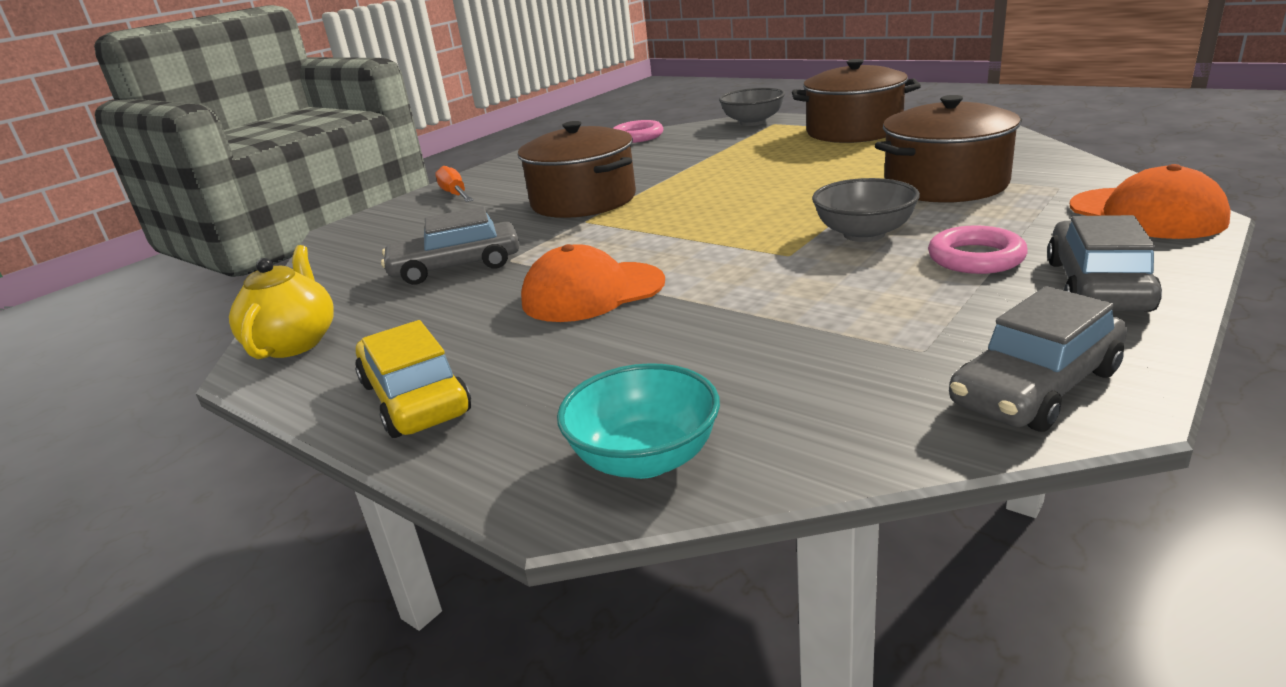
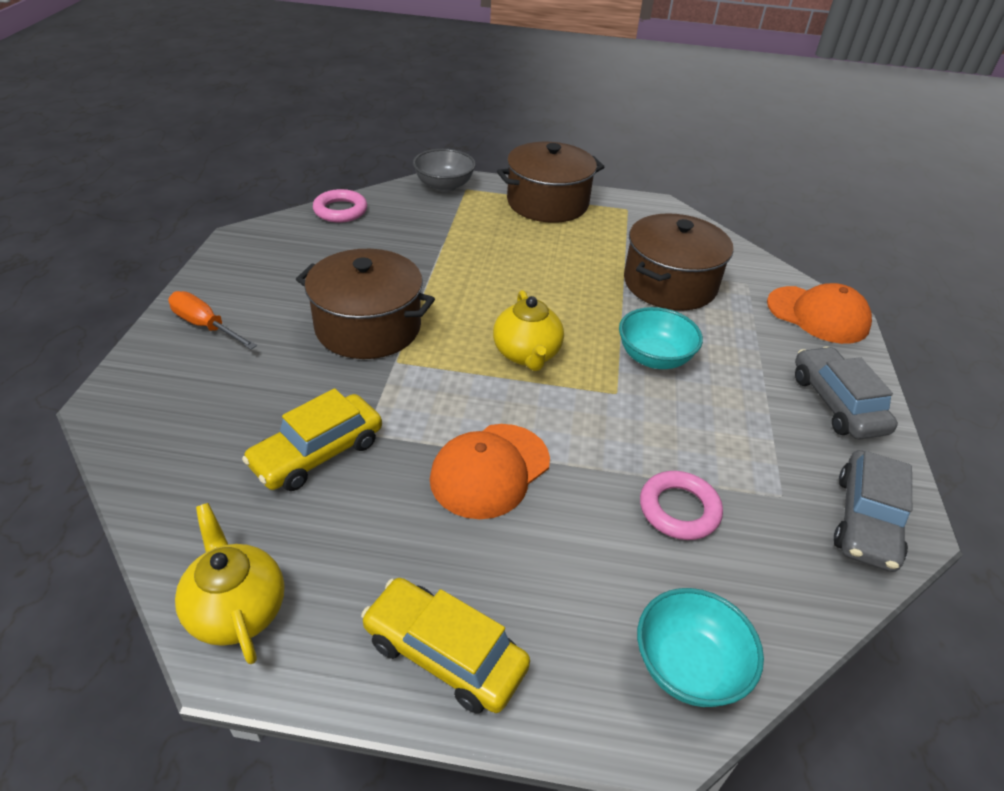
camera: 35 degrees left, 15 degrees up
(456, 267) = (317, 453): grey car -> yellow car
(717, 224) = (527, 354): none -> yellow teapot
(864, 234) = (654, 358): grey bowl -> turquoise bowl
(975, 258) = (748, 380): pink ring -> pink ring (679, 509)

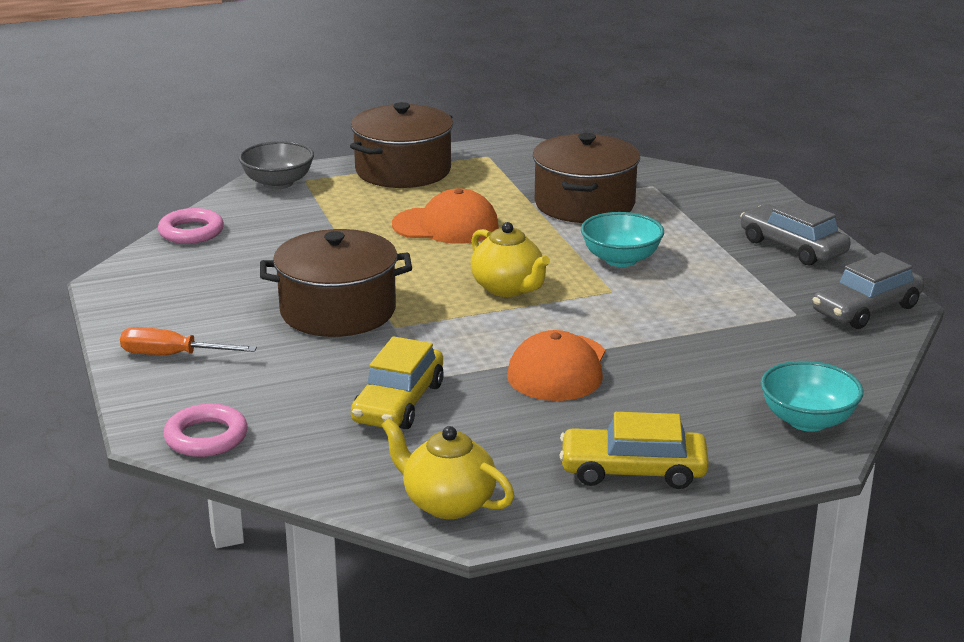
camera: 25 degrees left, 15 degrees down
(679, 509) = (728, 345): pink ring -> pink ring (206, 437)
(818, 315) = (731, 192): orange cap -> orange cap (446, 226)
(865, 520) = (866, 309): grey car -> grey car turned 60 degrees clockwise

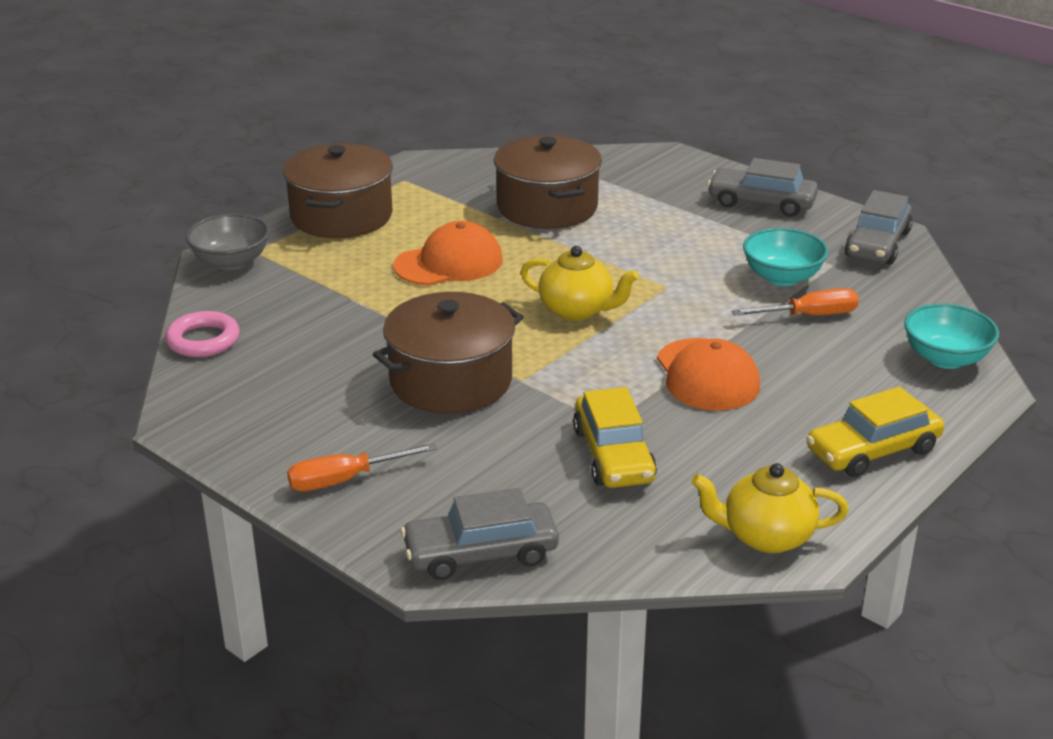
camera: 30 degrees left, 5 degrees up
(206, 437) = (481, 553): pink ring -> grey car
(620, 259) = (639, 253): turquoise bowl -> turquoise bowl (782, 277)
(716, 349) = (809, 316): none -> orange screwdriver

